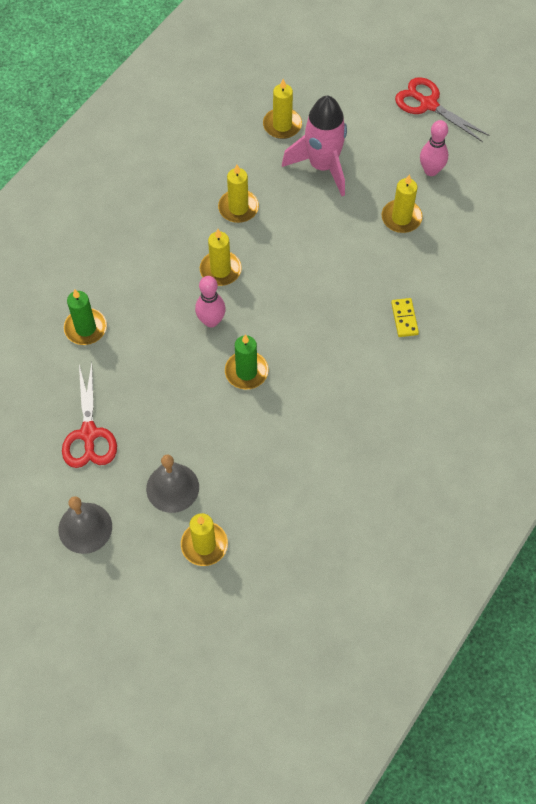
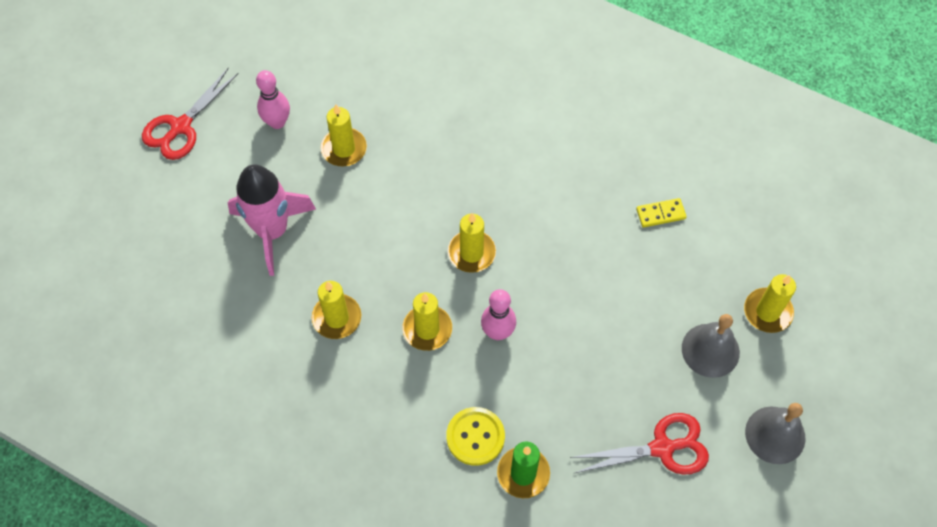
camera: 95 degrees left, 0 degrees up
(122, 297) = (475, 437): none -> yellow button
(246, 372) = (559, 289): green candle -> none
(282, 125) = (209, 279): yellow candle -> yellow candle (471, 253)
(404, 318) = (474, 142): yellow domino -> yellow domino (660, 214)

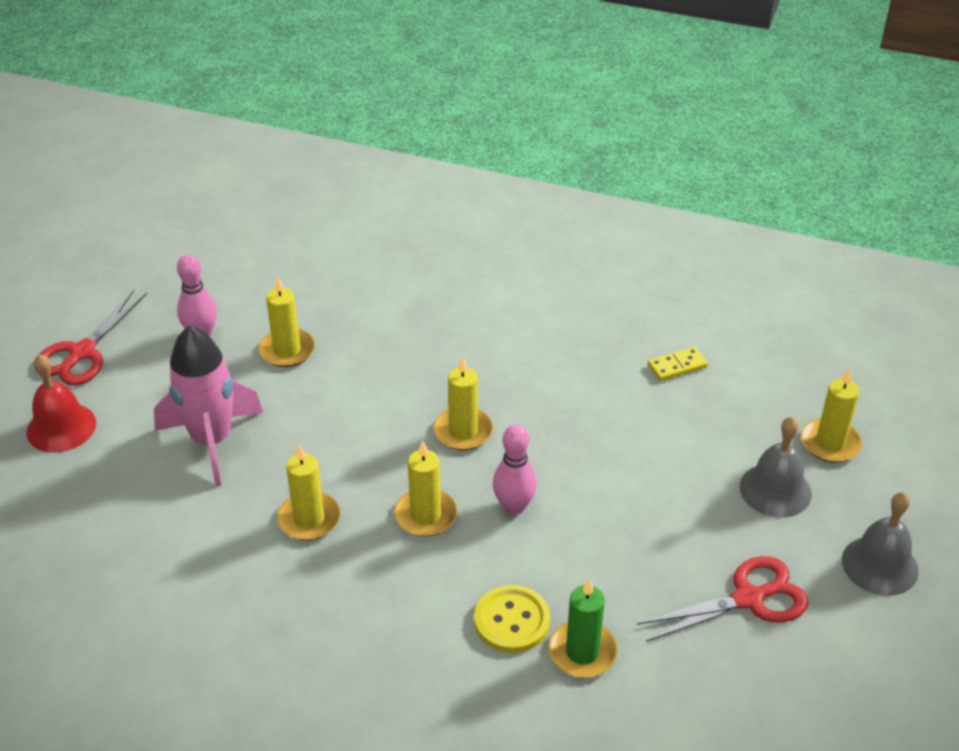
camera: 10 degrees left, 20 degrees down
(157, 199) = (61, 427): none -> red bell

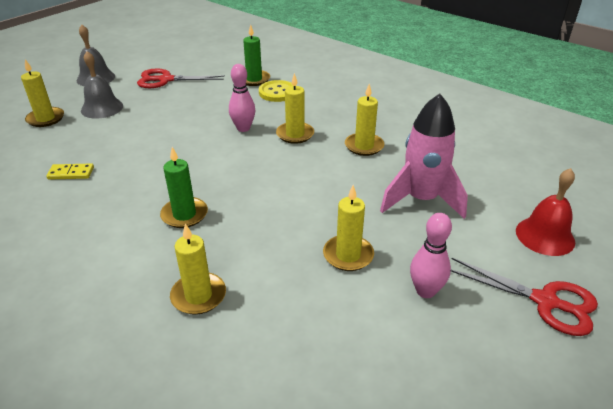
camera: 160 degrees left, 5 degrees down
(82, 353) = (545, 301): red scissors -> red scissors turned 75 degrees clockwise
(463, 431) = (245, 168): yellow candle -> yellow candle (198, 295)
(490, 350) = (184, 215): none -> green candle

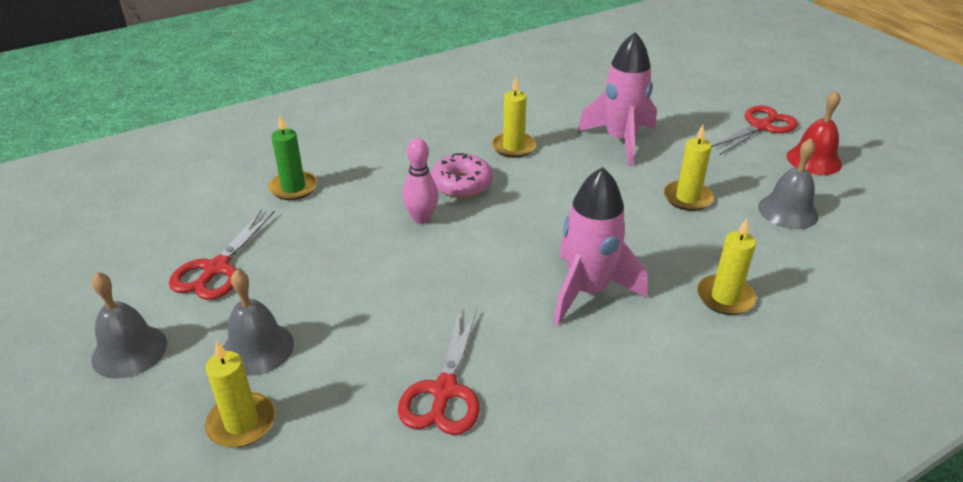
camera: 70 degrees left, 0 degrees up
(71, 173) = (444, 391): yellow domino -> red scissors
(184, 215) = (588, 291): green candle -> pink rocket
(277, 92) = (348, 176): yellow button -> none
(295, 134) = (461, 184): yellow candle -> pink donut
(368, 336) = (788, 211): none -> grey bell
(425, 291) = (741, 172): pink bowling pin -> none
(545, 236) = (688, 102): red bell -> red bell (814, 160)

